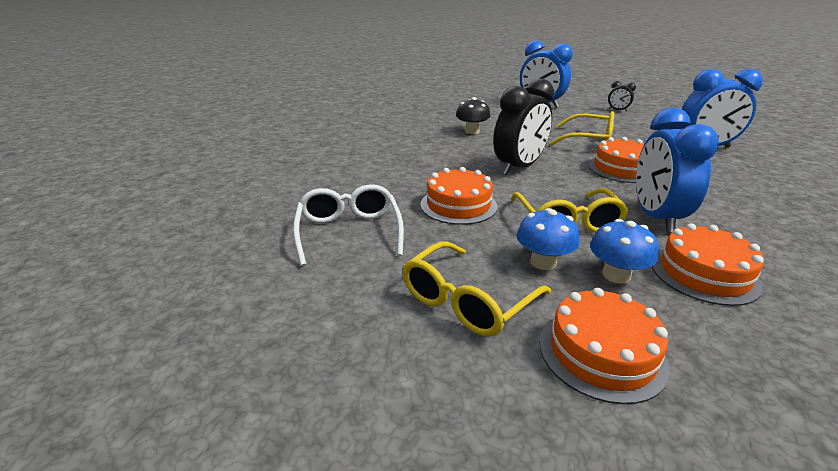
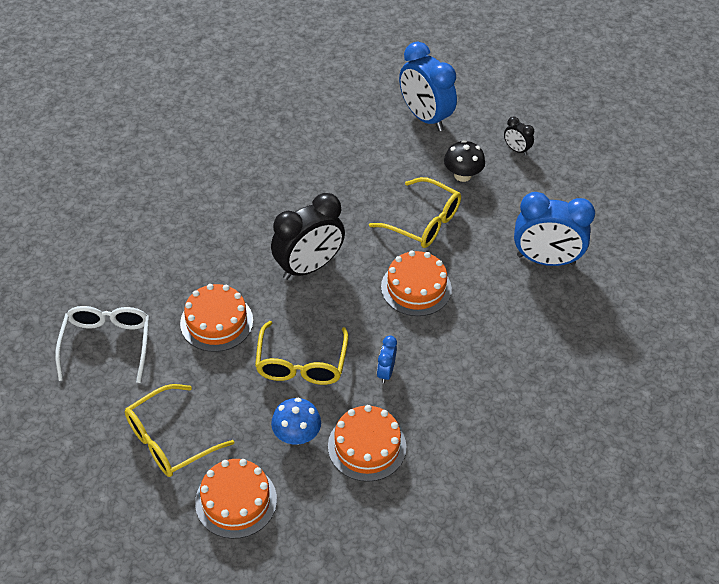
camera: 10 degrees right, 20 degrees up
(472, 131) = (298, 178): black mushroom -> black mushroom (462, 175)
(543, 262) = (249, 411): blue mushroom -> none
(656, 217) = (386, 372): blue clock -> blue clock, size x0.46

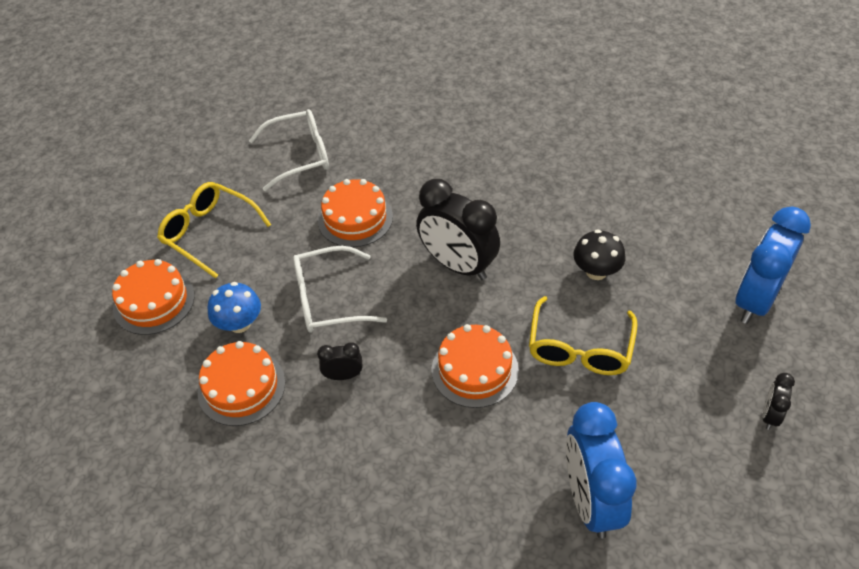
camera: 75 degrees right, 0 degrees up
(301, 364) = (328, 299): yellow glasses -> white glasses
(386, 372) = (343, 376): blue clock -> black clock
(462, 175) = (682, 367): black mushroom -> black mushroom (596, 271)

